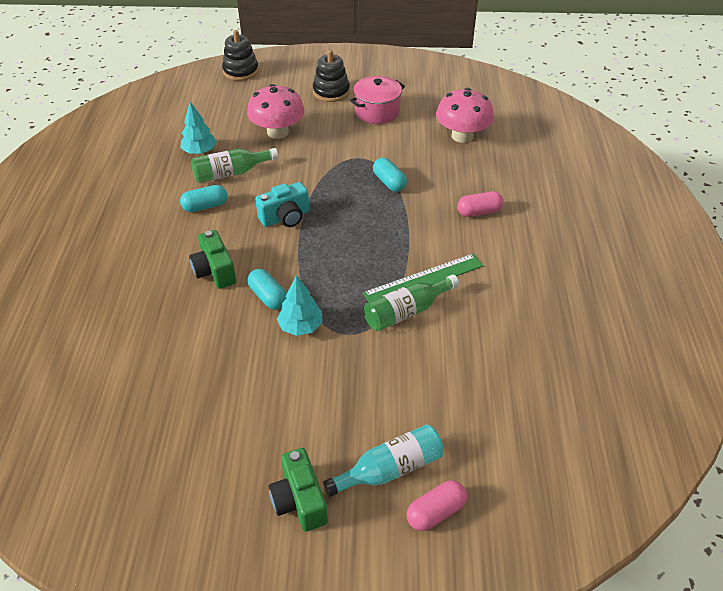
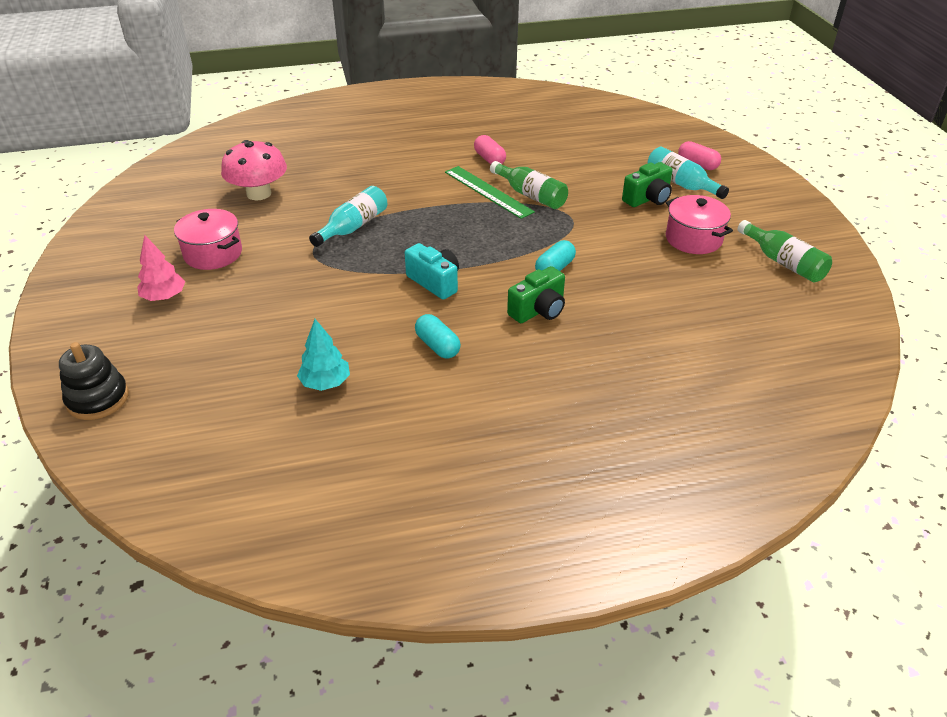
camera: 105 degrees left, 5 degrees down
(231, 173) = (367, 342): green bottle -> green bottle (783, 262)
(266, 431) = (693, 239): none -> pink pot
(278, 132) = (268, 323): pink mushroom -> none
(299, 500) = (734, 214): green camera -> green camera (648, 199)
(301, 326) = (579, 243): turquoise tree -> none
(331, 92) = (164, 297): black stacking toy -> pink tree
(389, 182) = (353, 227): turquoise capsule -> turquoise bottle
(479, 212) = (385, 174): pink capsule -> pink capsule (489, 159)

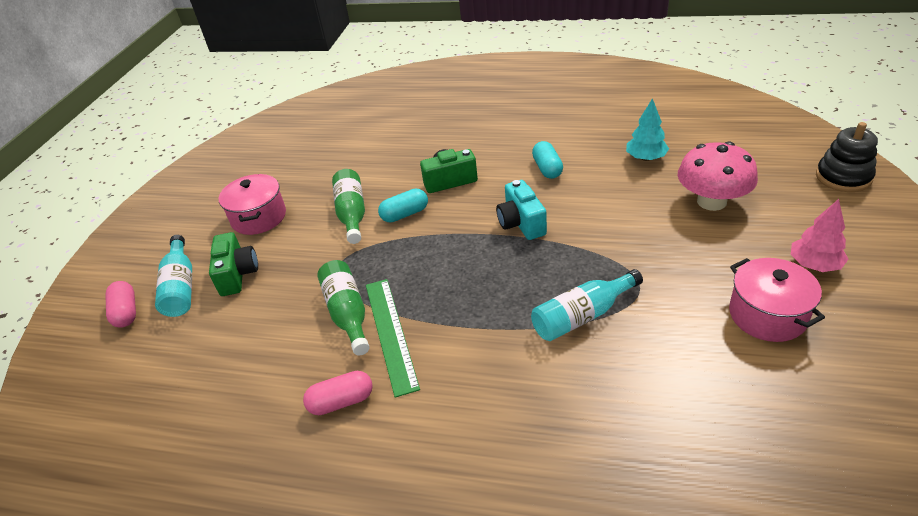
camera: 150 degrees left, 0 degrees up
(259, 193) = (711, 423): pink mushroom -> pink mushroom (711, 201)
(489, 159) = (341, 401): pink capsule -> pink capsule turned 75 degrees clockwise
(648, 199) = (237, 274): green camera -> green camera turned 90 degrees clockwise
(783, 262) = (224, 181): green bottle -> green bottle (352, 214)

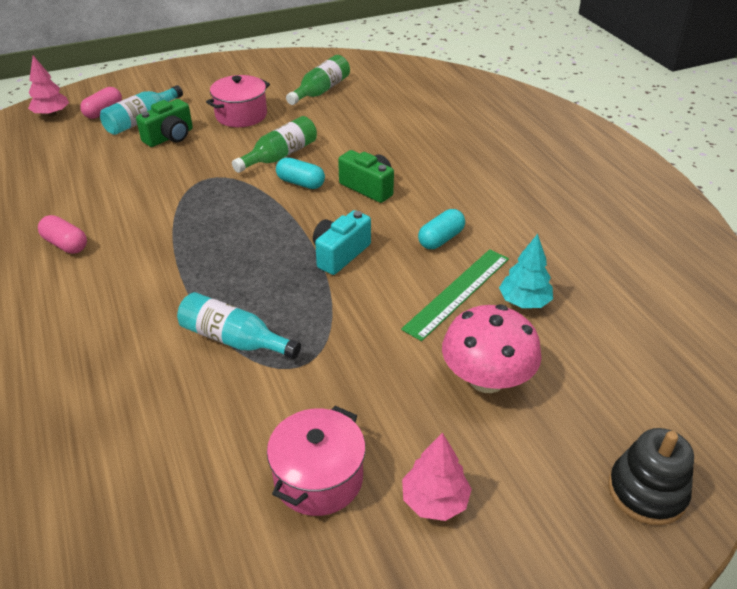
camera: 50 degrees right, 0 degrees up
(73, 358) = (52, 114): none -> pink tree
(347, 313) = (159, 206): green bottle -> green bottle (321, 91)
(390, 333) = (149, 237): green ruler -> green ruler (457, 293)

